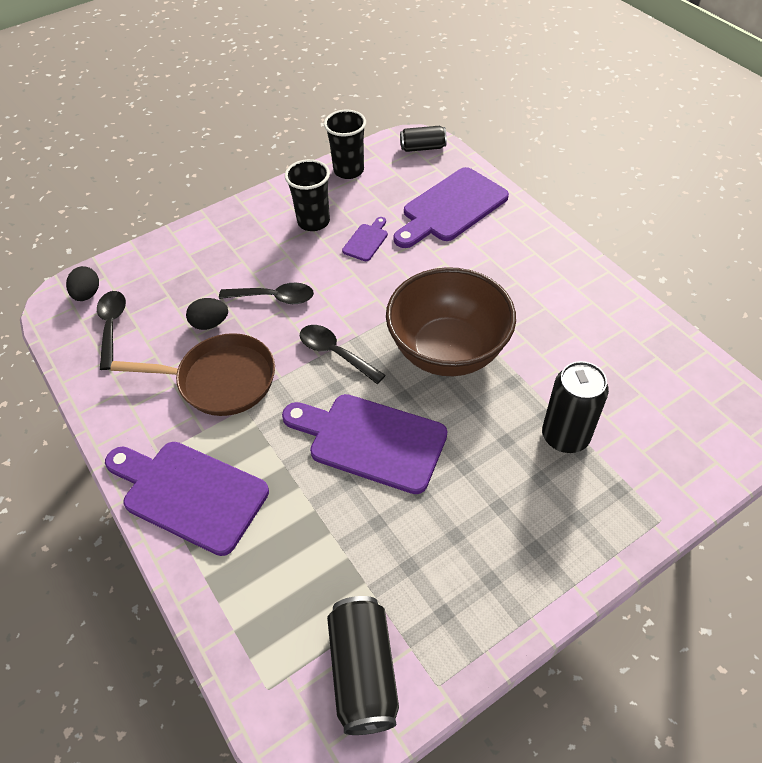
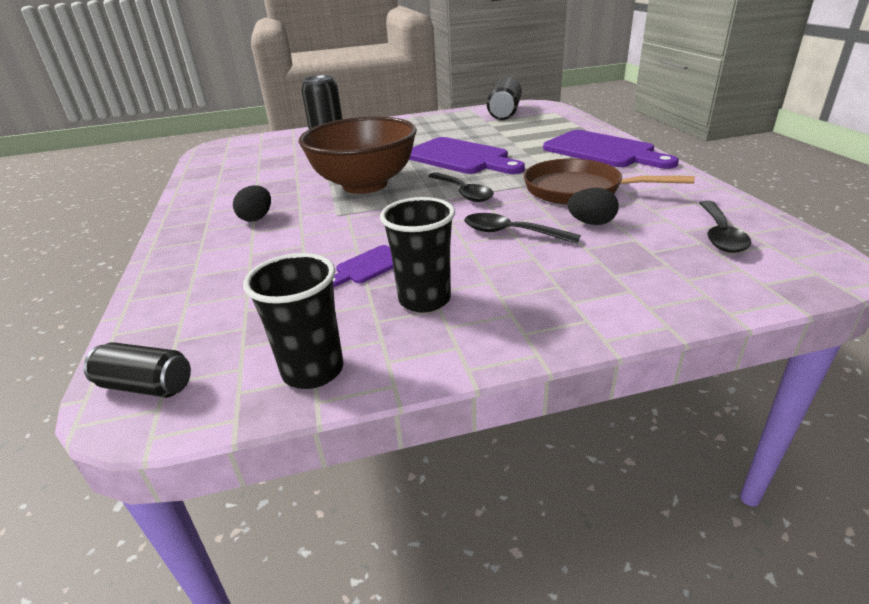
camera: 160 degrees left, 20 degrees down
(87, 294) = (780, 268): black egg -> black egg (256, 218)
(451, 208) = (228, 283): purple cutting board -> none

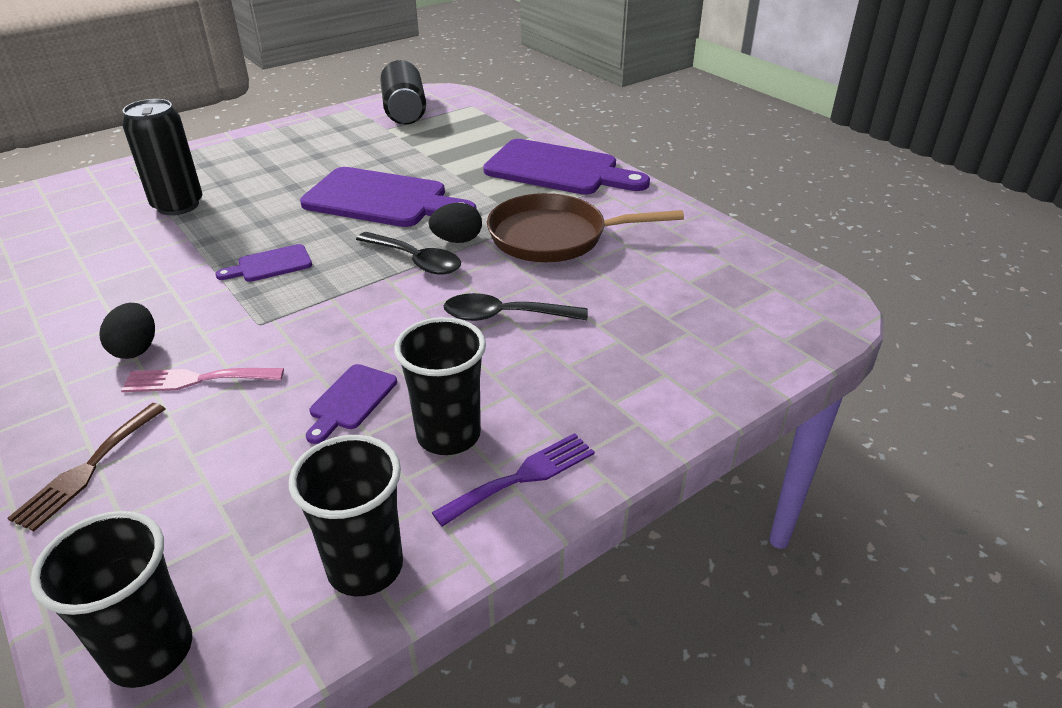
camera: 25 degrees left, 5 degrees up
(146, 386) = (150, 651): black can -> black cup
(186, 275) = (88, 469): none -> brown fork
(279, 239) = (196, 379): none -> pink fork
(365, 185) = (270, 265): brown bowl -> purple cutting board
(466, 338) = (522, 477): none -> purple fork
(591, 223) = (589, 286): black egg -> black egg (457, 240)
(720, 235) = (725, 282): black spoon -> none

